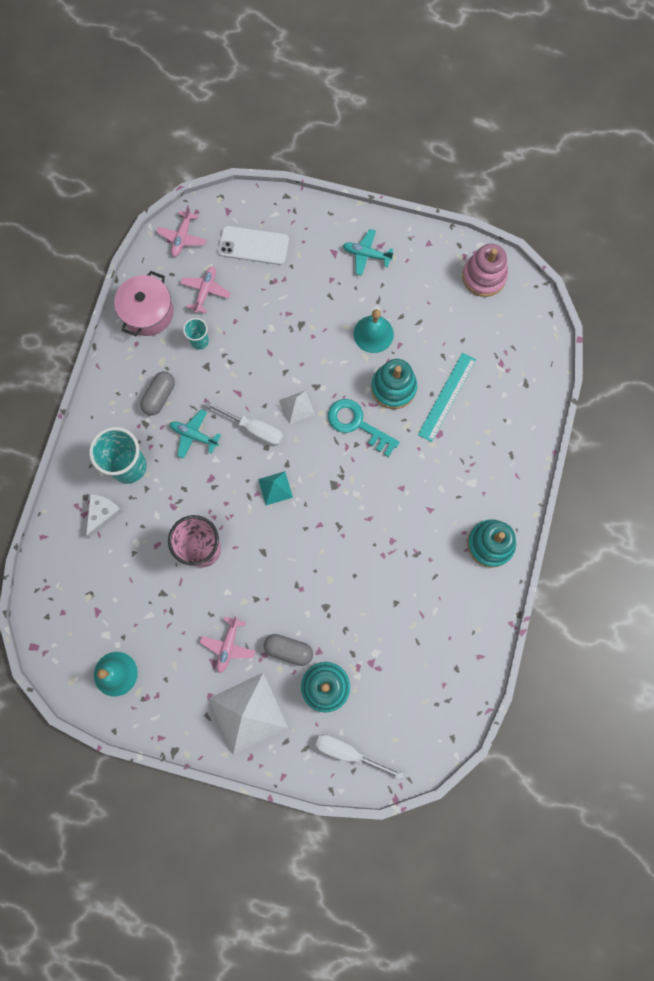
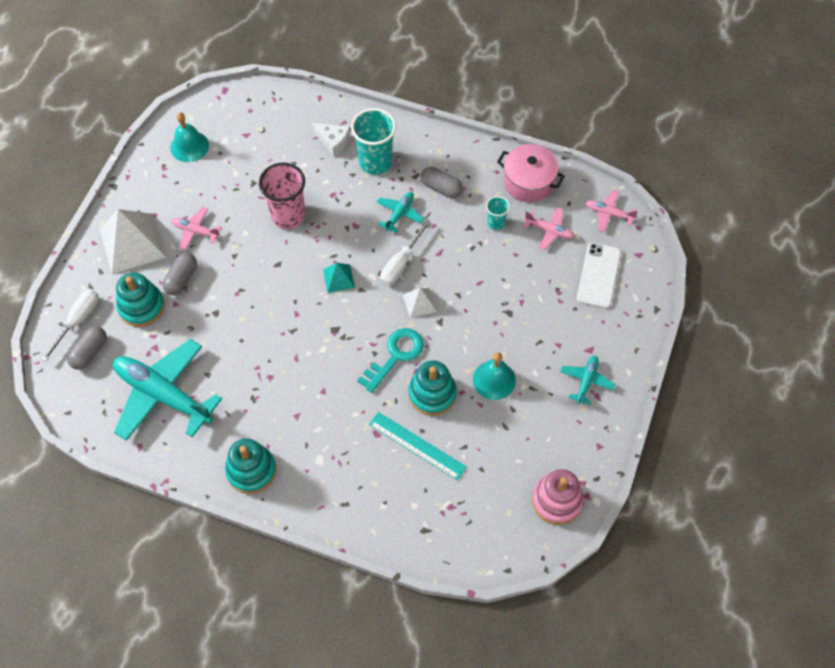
camera: 95 degrees right, 15 degrees down
(383, 731) = (90, 352): none -> grey capsule
(422, 643) = (163, 395): none -> turquoise plane

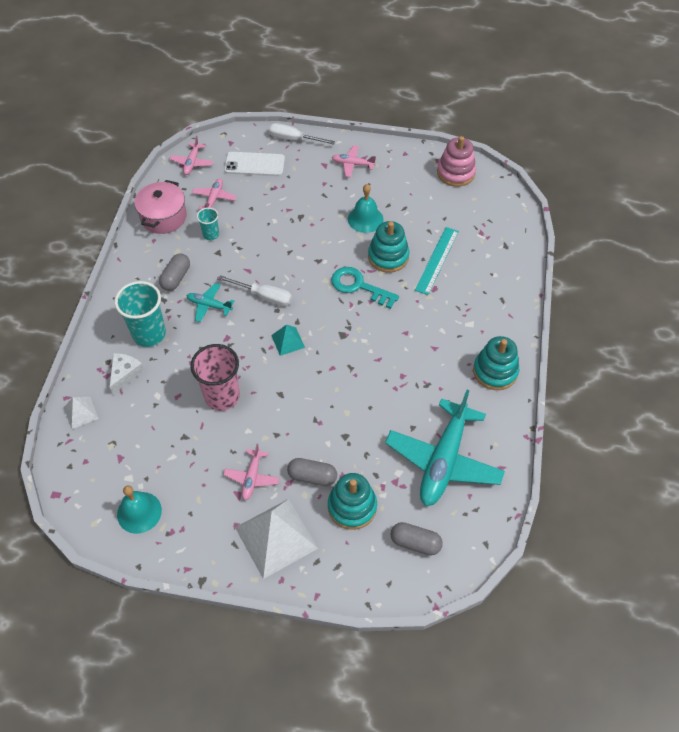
camera: 100 degrees left, 5 degrees down
(78, 321) = (381, 566): white screwdriver -> white screwdriver (293, 139)
(419, 303) = (303, 277): white pyramid -> white pyramid (81, 412)
(586, 381) = (352, 164): turquoise plane -> pink plane

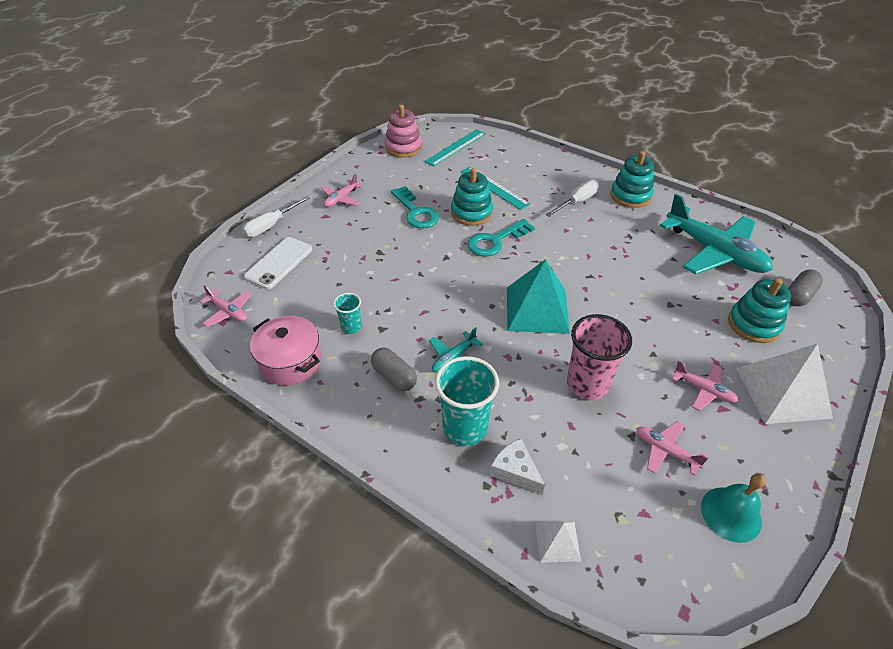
camera: 65 degrees left, 10 degrees down
(214, 198) = (300, 308): pink plane -> pink plane (665, 451)
(264, 296) = (468, 309): white screwdriver -> white screwdriver (577, 201)
(288, 341) = (537, 309): turquoise pyramid -> turquoise pyramid, size x2.03
(312, 476) = (712, 342): grey capsule -> none
(365, 219) = (416, 212): turquoise bell -> turquoise key
(483, 209) = (455, 147): none -> turquoise ruler

